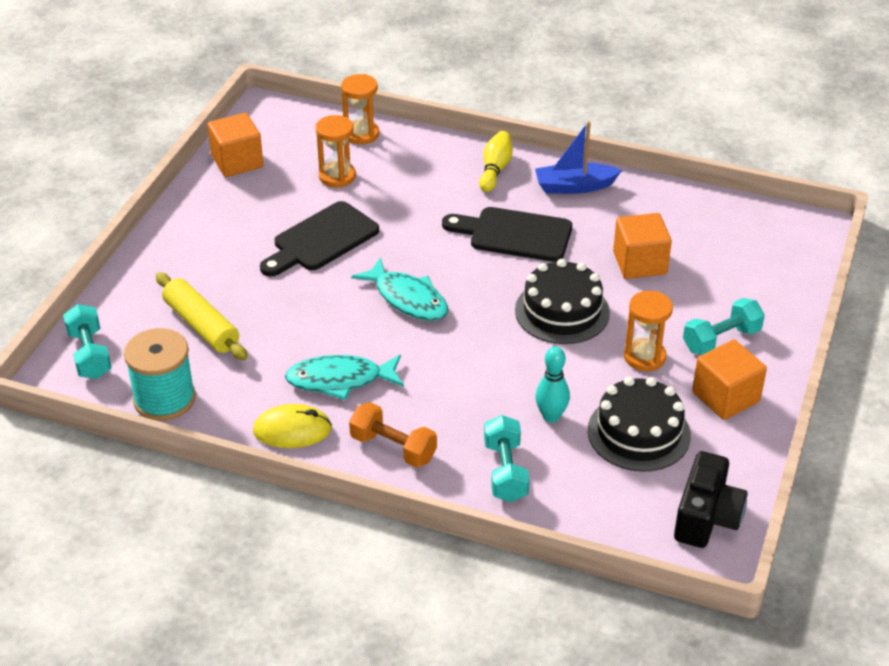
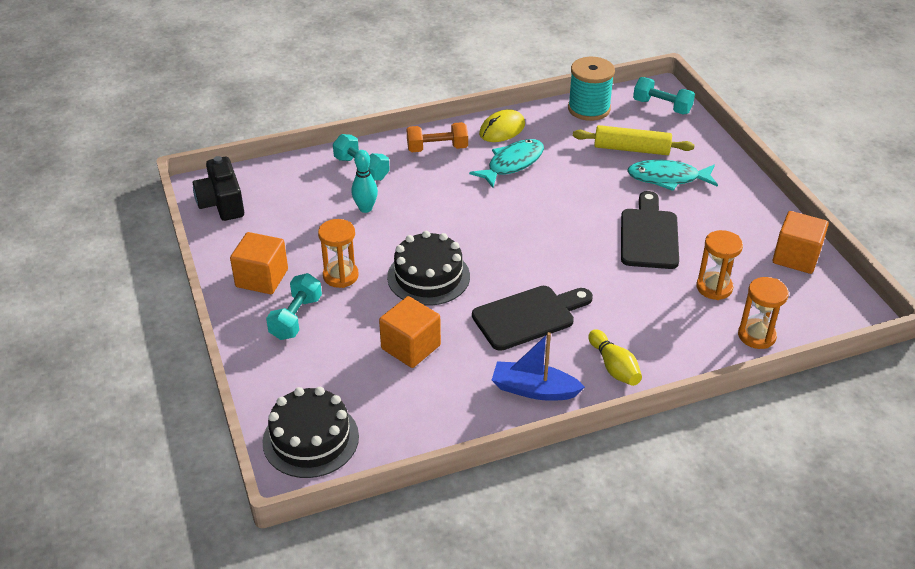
camera: 140 degrees right, 0 degrees up
(407, 299) = (539, 229): turquoise fish -> turquoise fish (668, 178)
(574, 186) = (534, 390): blue boat -> blue boat turned 120 degrees counterclockwise
(639, 433) = (302, 227): black cake -> black cake (310, 439)

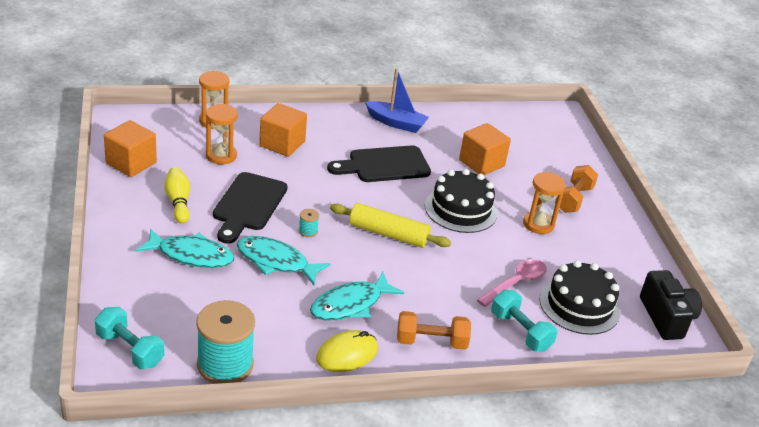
camera: 175 degrees left, 5 degrees down
(262, 278) = (608, 235): orange cube -> orange cube (282, 144)
(296, 318) = (573, 199): turquoise dumbbell -> orange dumbbell
(310, 439) = (553, 127): black cake -> black cake (579, 305)
(365, 208) = (516, 283): turquoise bowling pin -> pink spoon
(577, 220) = (308, 231): none -> turquoise spool
(592, 186) = (276, 262): none -> turquoise fish
(614, 367) = (333, 124): yellow bowling pin -> yellow bowling pin (178, 202)
(631, 149) = (207, 297): yellow rolling pin -> yellow rolling pin (388, 234)

